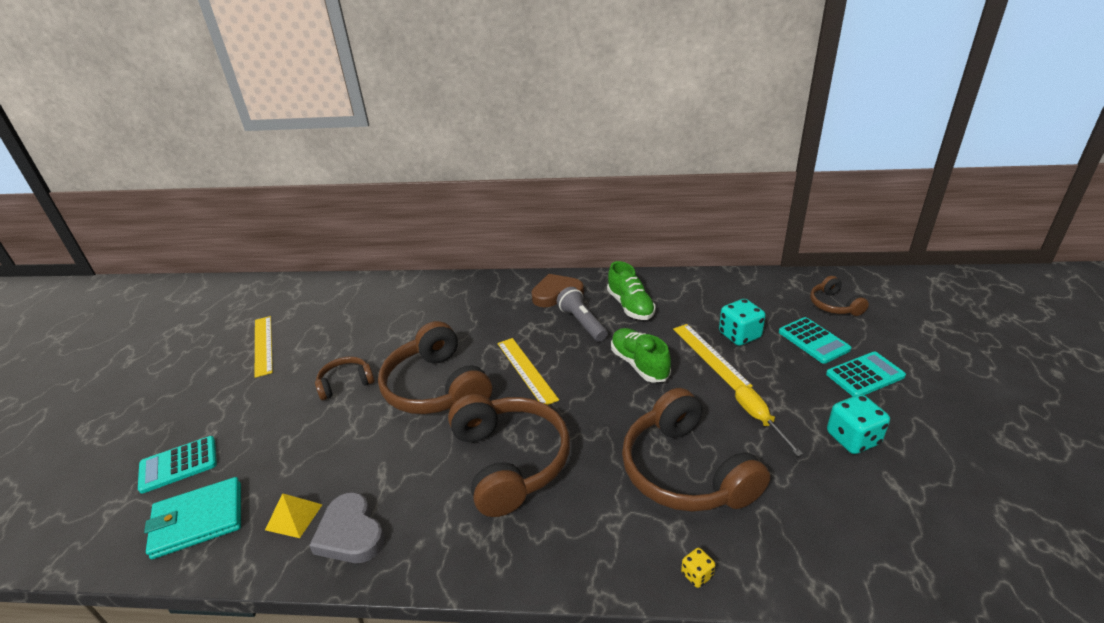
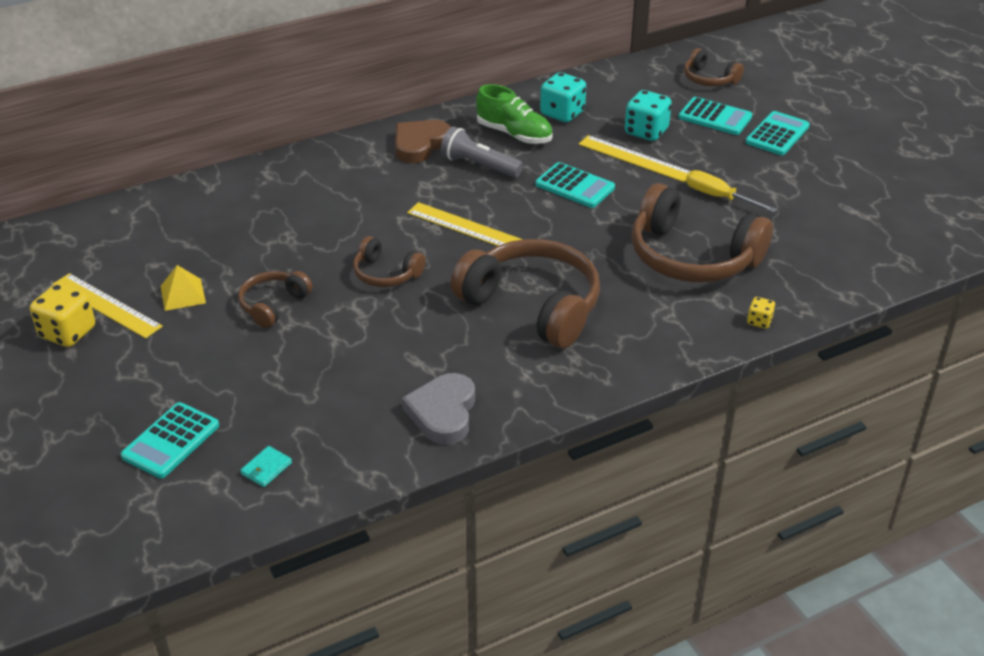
camera: 35 degrees left, 5 degrees up
(198, 520) = (266, 468): turquoise wallet -> turquoise wallet, size x0.43
(225, 356) = (67, 333): none -> yellow dice
(294, 517) = (368, 425): yellow pyramid -> yellow pyramid (182, 294)
(350, 533) = (443, 413): grey heart -> grey heart turned 75 degrees clockwise
(436, 387) = (386, 274): brown headphones -> brown headphones, size x0.51
(639, 364) = (575, 186): green shoe -> turquoise calculator
(853, 438) = (801, 187): turquoise dice -> turquoise dice (562, 113)

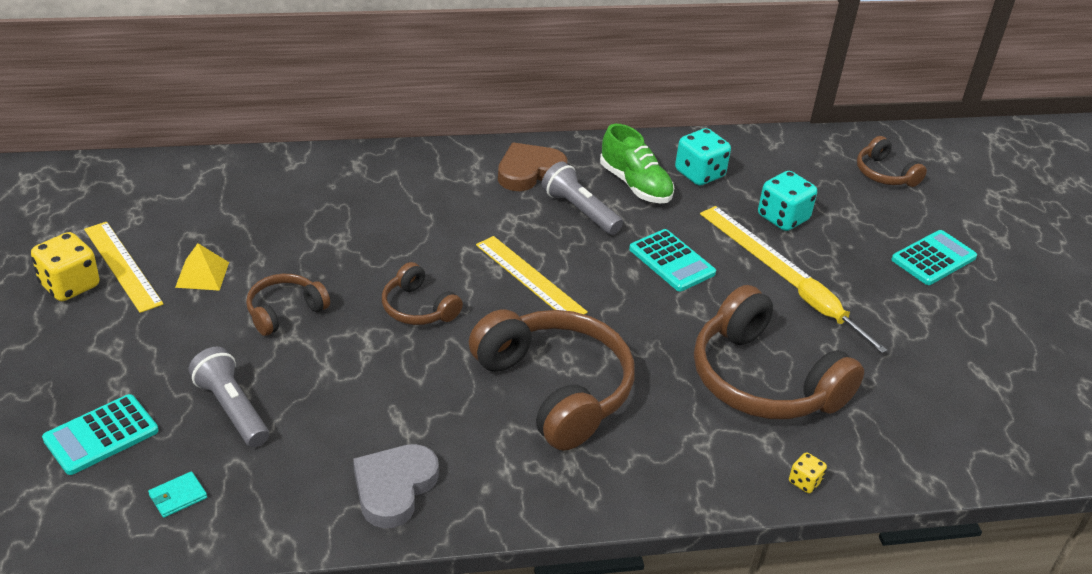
camera: 15 degrees right, 0 degrees up
(272, 391) = (232, 409): none -> grey flashlight
(715, 117) = (870, 220): turquoise calculator -> none

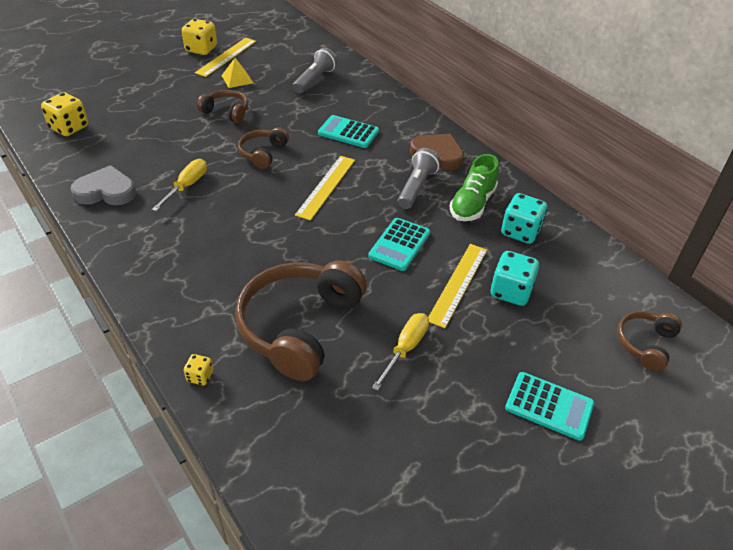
camera: 65 degrees right, 5 degrees up
(101, 435) = (101, 93): turquoise calculator -> turquoise calculator (348, 132)
(178, 496) = (69, 128): turquoise wallet -> yellow dice
(232, 409) = (139, 122): grey flashlight -> grey flashlight (314, 80)
(441, 401) = (186, 186): none -> yellow screwdriver
(555, 389) = (225, 227): brown headphones -> none

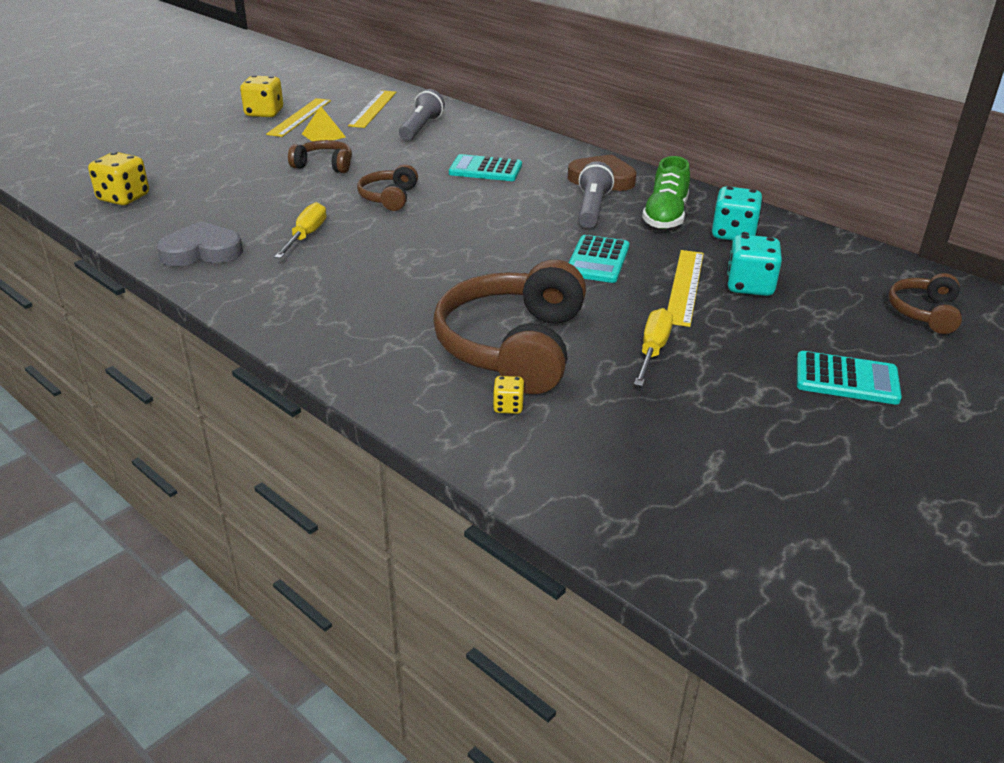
camera: 10 degrees left, 10 degrees down
(200, 376) = (409, 407): yellow dice -> yellow dice (508, 407)
(326, 187) = (482, 219): yellow ruler -> yellow ruler (373, 109)

